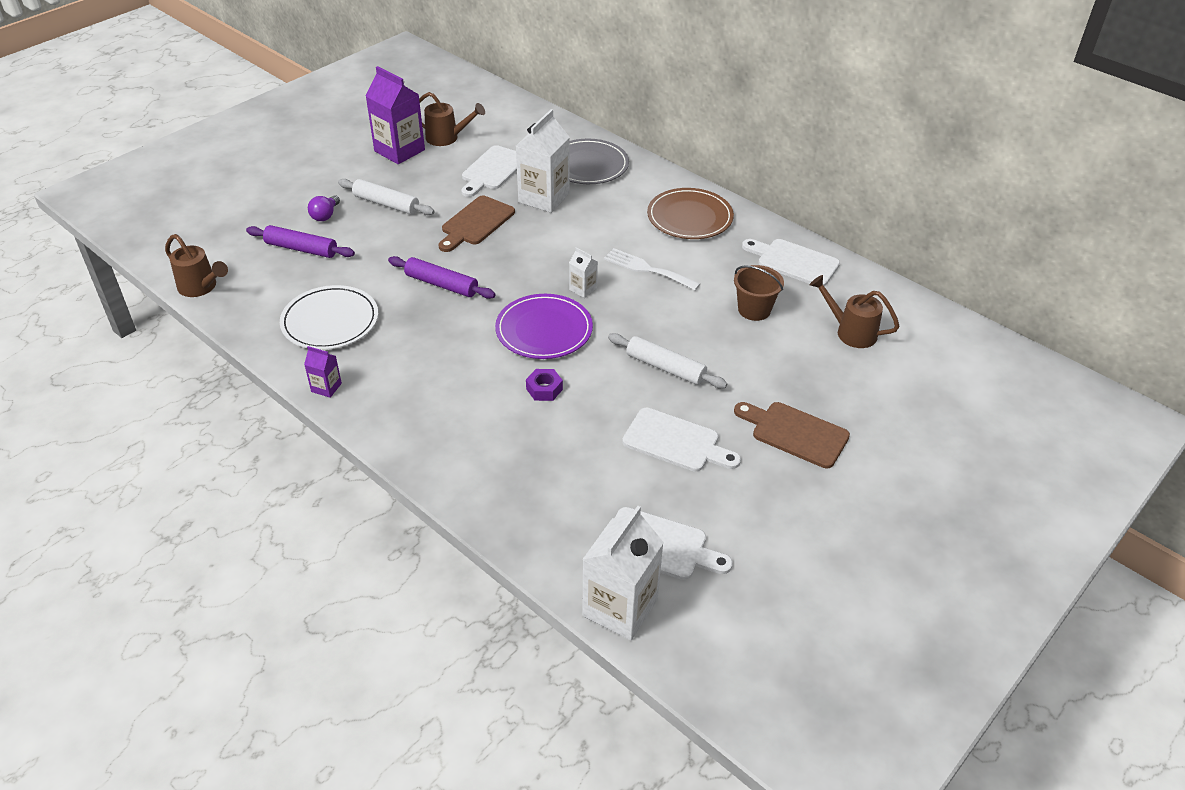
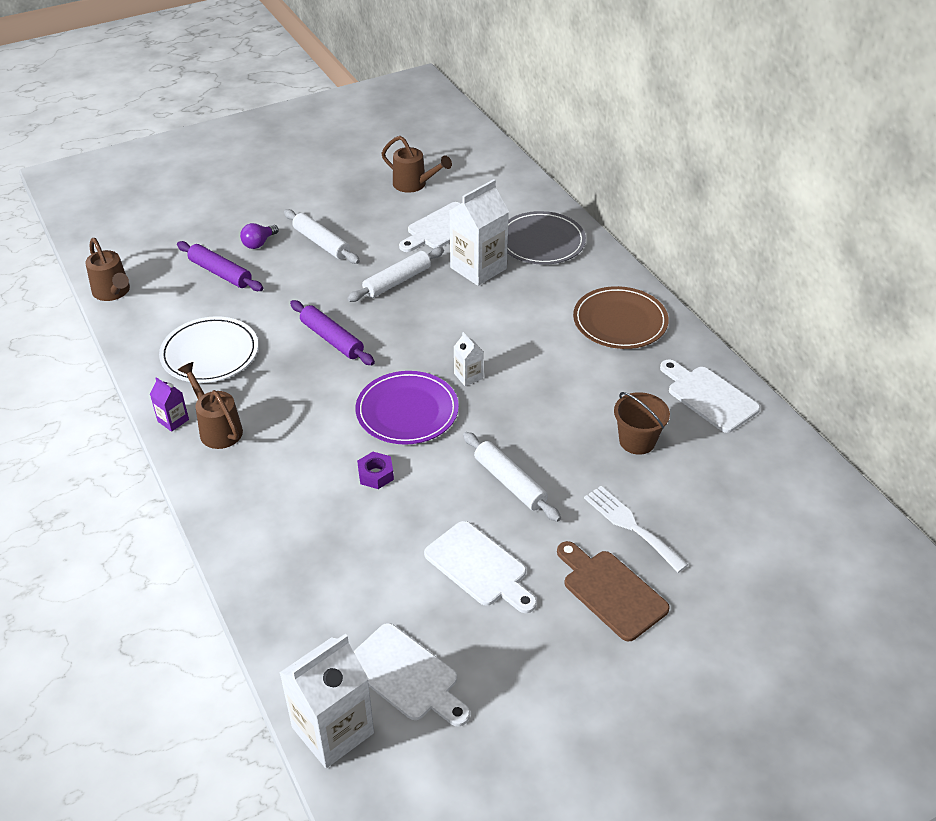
camera: 20 degrees right, 0 degrees up
(399, 150) = (361, 189): purple carton -> none
(476, 223) = (397, 281): brown cutting board -> white rolling pin
(647, 269) = (545, 369): white fork -> white fork (631, 526)
(850, 332) = (732, 492): brown watering can -> brown watering can (217, 428)

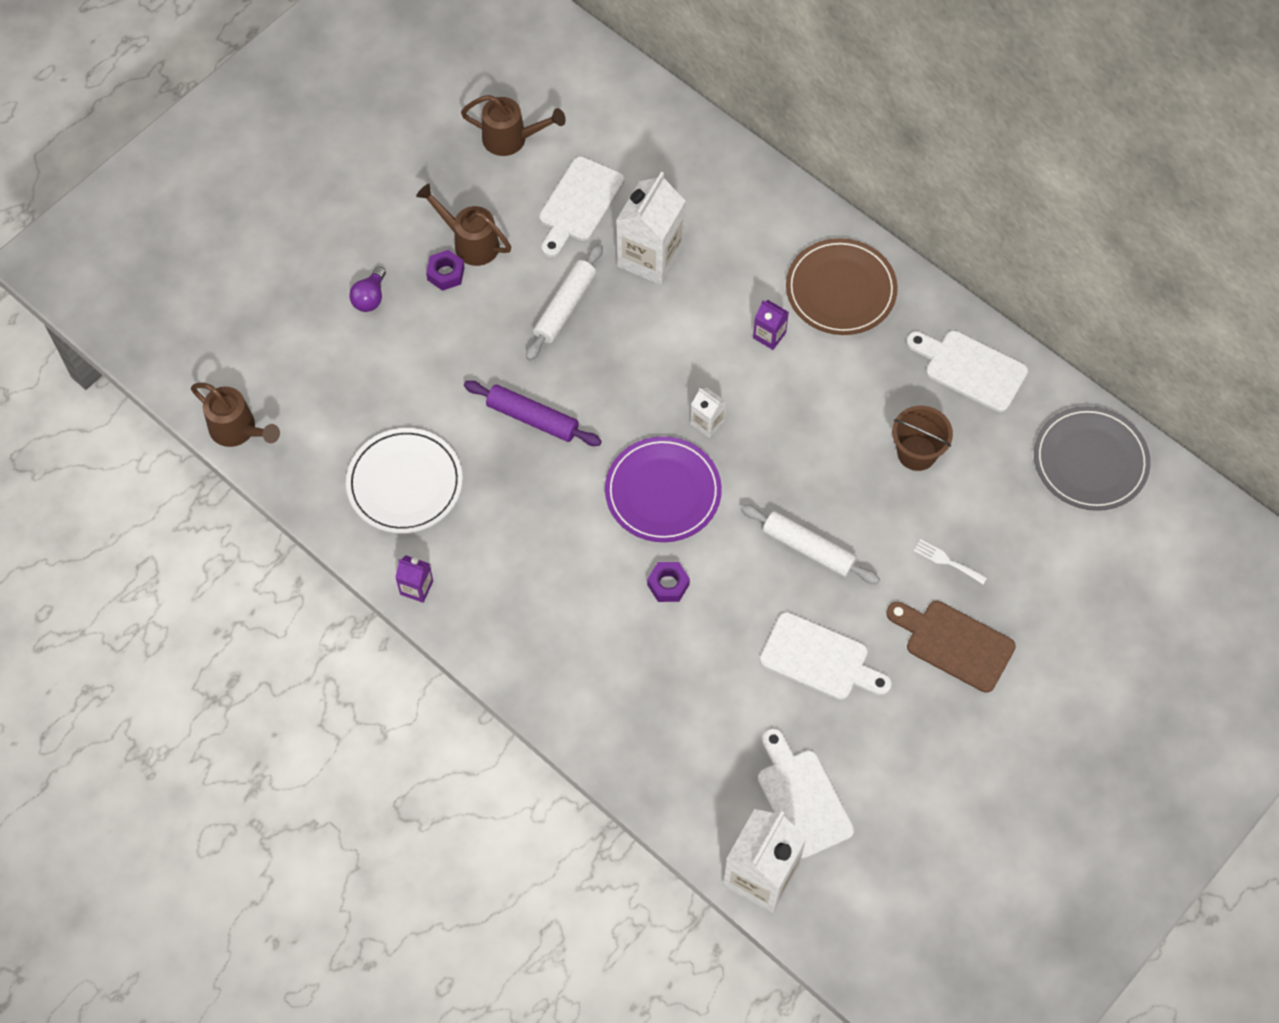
camera: 20 degrees left, 20 degrees up
(217, 428) = (471, 582): brown watering can -> brown watering can (470, 242)
(220, 273) = (349, 359): purple rolling pin -> none
(321, 243) = (446, 273): white rolling pin -> purple nut
(406, 675) = (802, 798): white cutting board -> white cutting board turned 135 degrees counterclockwise
(541, 242) = (706, 191): grey plate -> grey plate (1090, 461)
(547, 335) = (769, 335): none -> purple carton
(631, 526) = (947, 561): white fork -> white fork, size x0.58

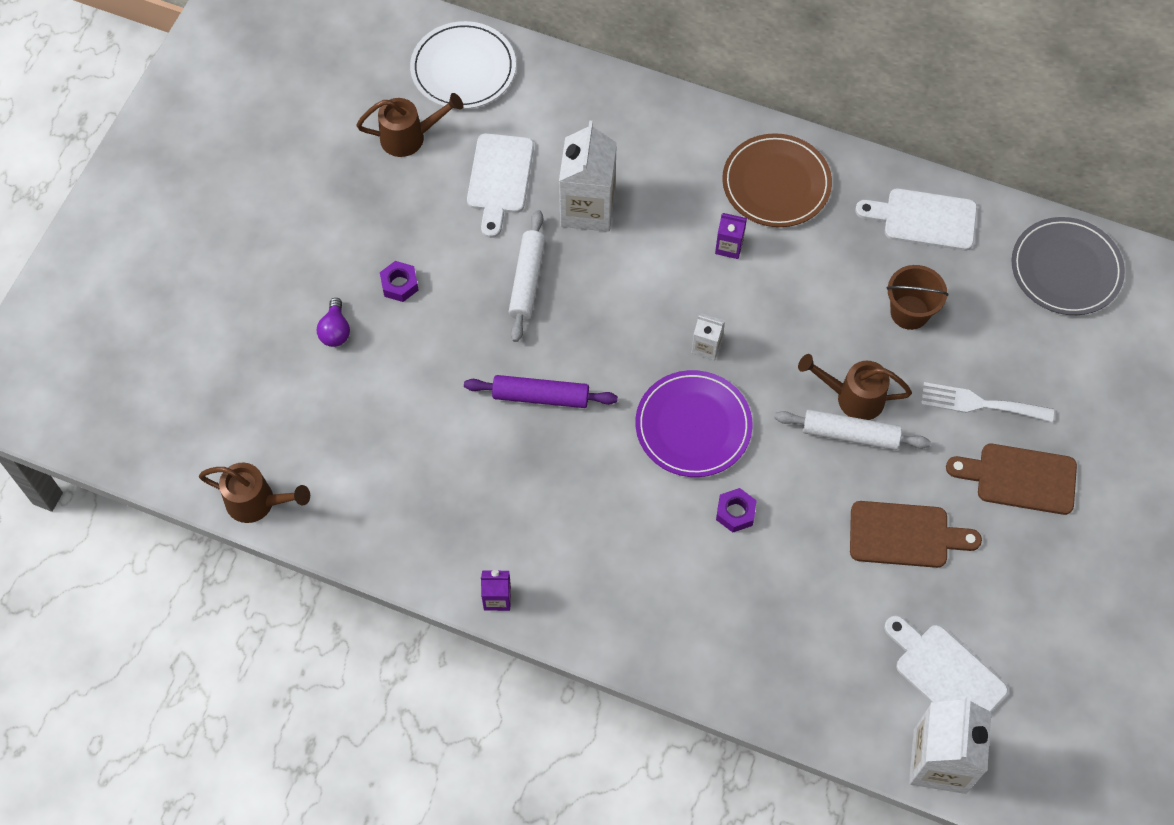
camera: 20 degrees left, 0 degrees up
(405, 483) = (443, 500): white plate -> white plate (463, 69)
(470, 242) = (411, 247): brown watering can -> brown watering can (853, 397)
(819, 659) = (905, 535): white cutting board -> brown cutting board
(947, 561) = (979, 404): white fork -> white fork, size x1.73

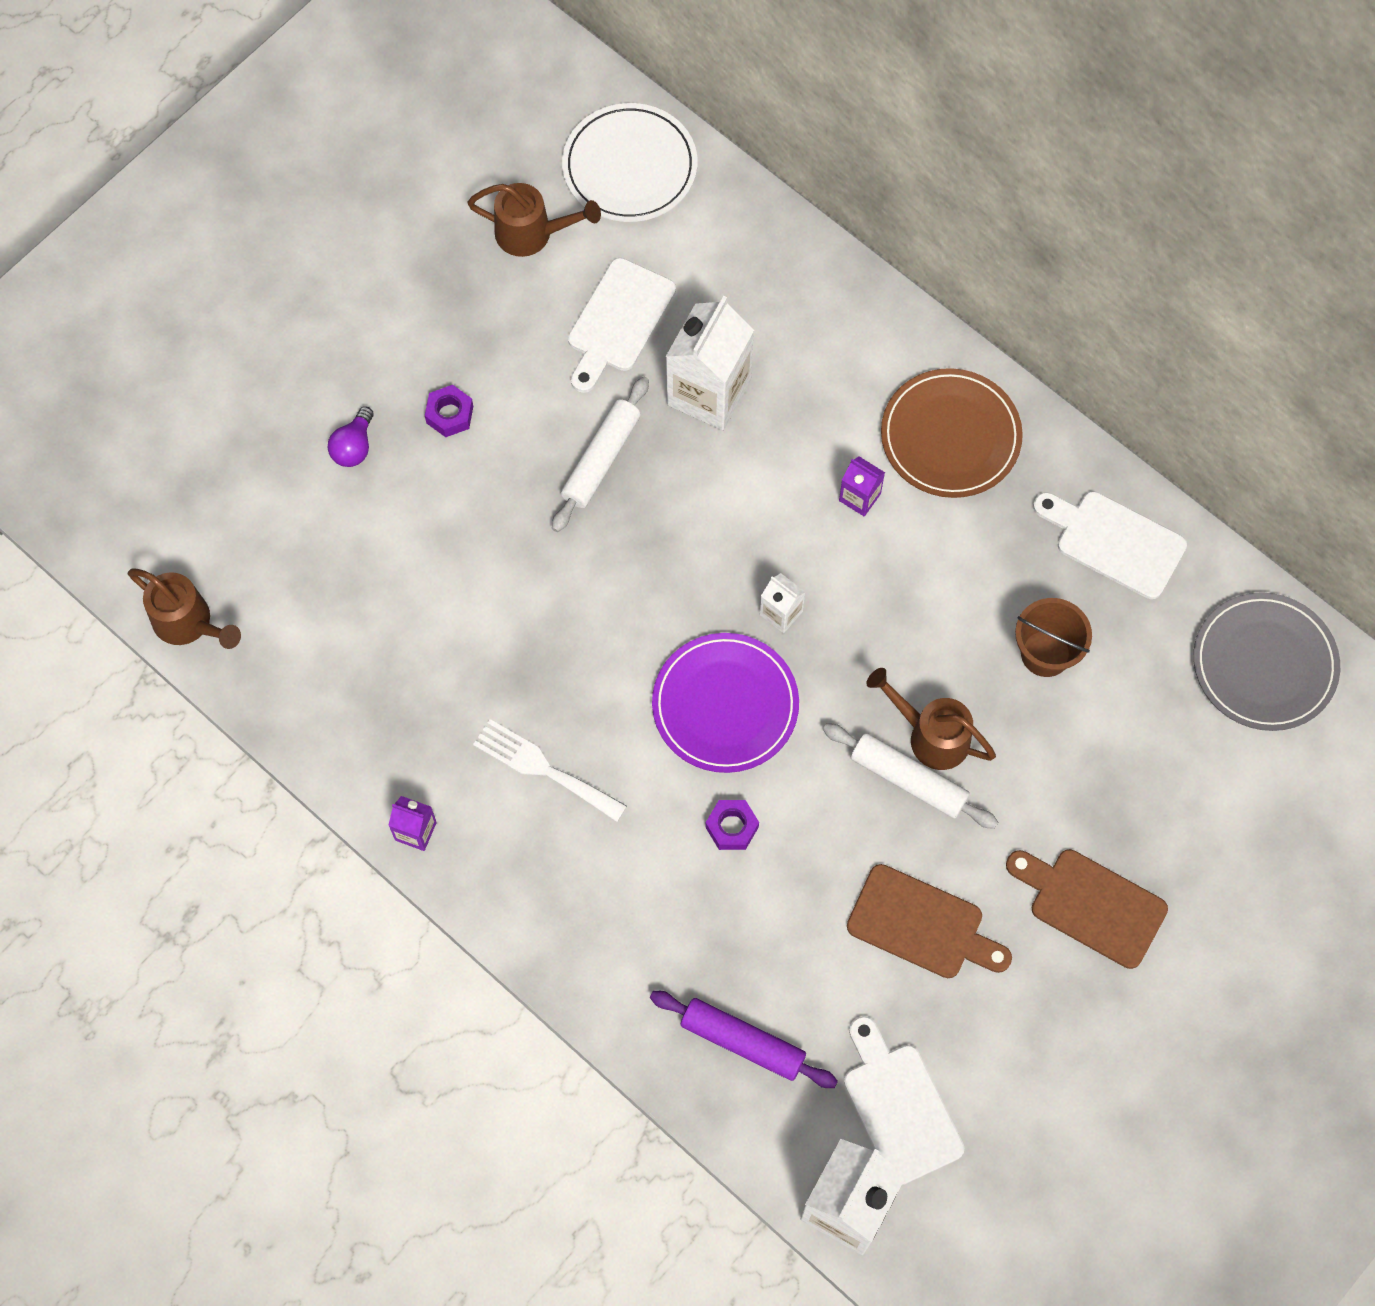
camera: 20 degrees right, 5 degrees up
(540, 396) = (560, 607): purple rolling pin -> purple rolling pin (742, 1042)
(979, 404) = (1082, 796): white fork -> white fork (543, 769)

